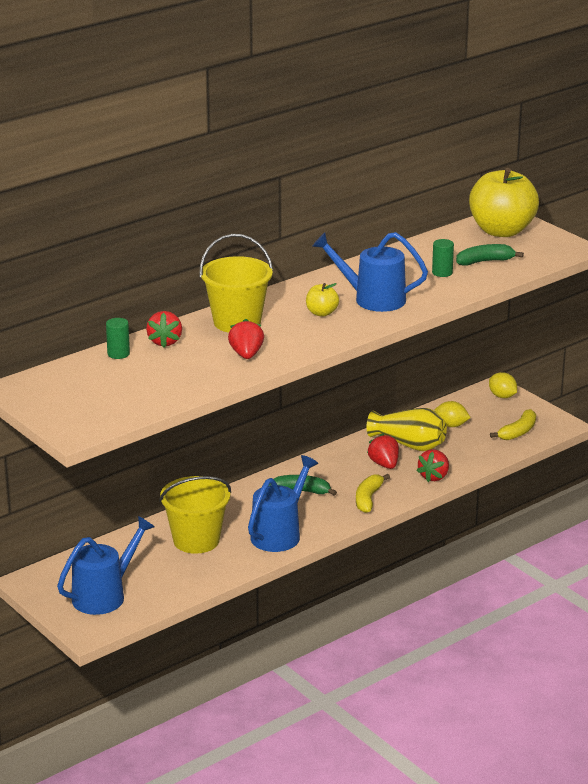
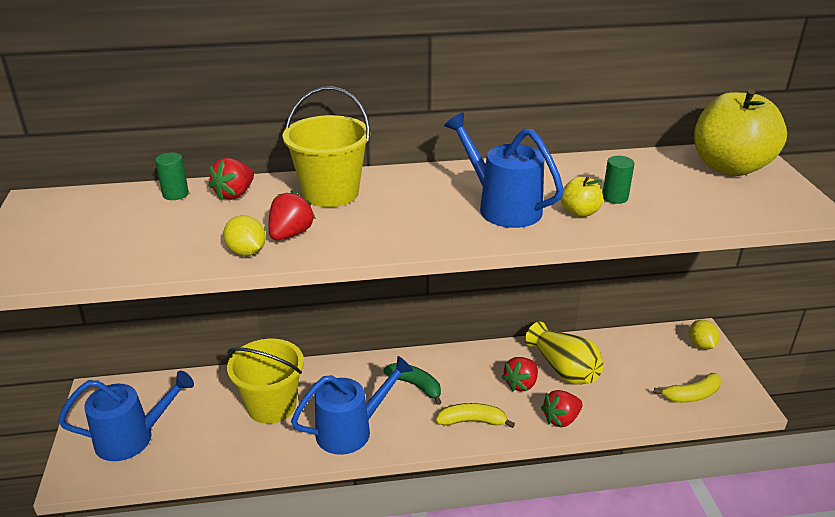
camera: 30 degrees right, 5 degrees up
(321, 313) = (429, 208): yellow apple -> yellow apple (579, 212)
(368, 499) = (472, 421): yellow banana -> yellow banana turned 45 degrees clockwise
(384, 464) = (521, 384): red strawberry -> red strawberry turned 150 degrees counterclockwise
(451, 425) = (623, 361): yellow lemon -> yellow lemon (247, 252)
(485, 261) = (679, 197): green banana -> none

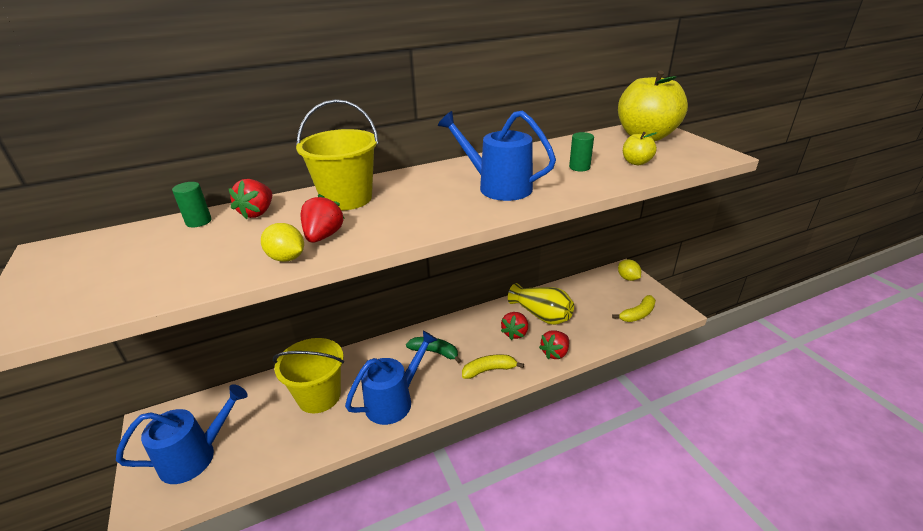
camera: 15 degrees left, 0 degrees up
(579, 212) = (560, 181): yellow apple -> yellow apple (636, 162)

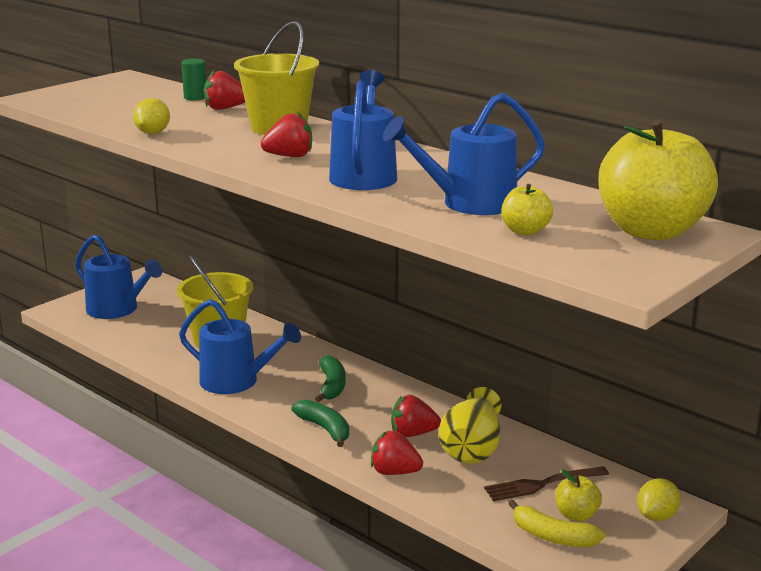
camera: 65 degrees right, 10 degrees down
(323, 236) = (197, 135): red strawberry -> red strawberry (289, 156)
(489, 370) = (325, 429): yellow banana -> green banana
(579, 167) = (469, 203): green cylinder -> blue watering can
(588, 302) = (541, 484): none -> brown fork
(620, 301) = (576, 515): none -> yellow apple

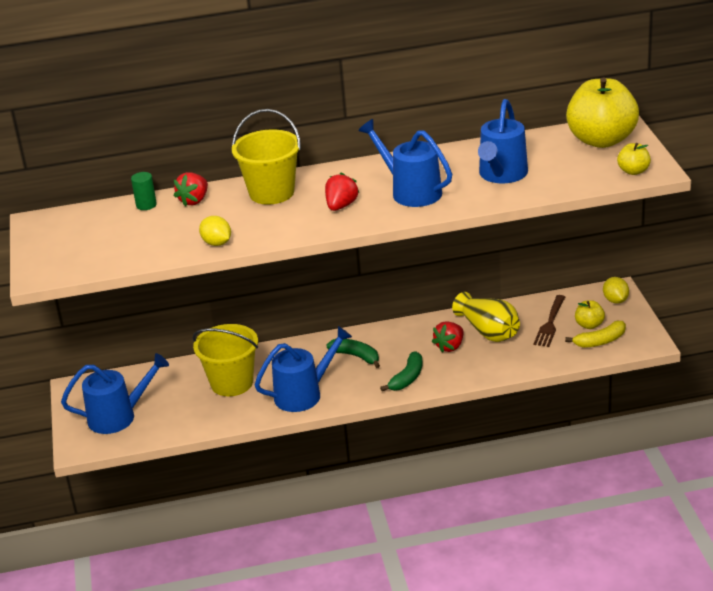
camera: 50 degrees left, 10 degrees up
(325, 429) = (407, 378): green banana -> green banana turned 120 degrees clockwise
(394, 472) = (484, 370): red strawberry -> none
(525, 231) = (562, 174): yellow apple -> yellow apple (633, 171)

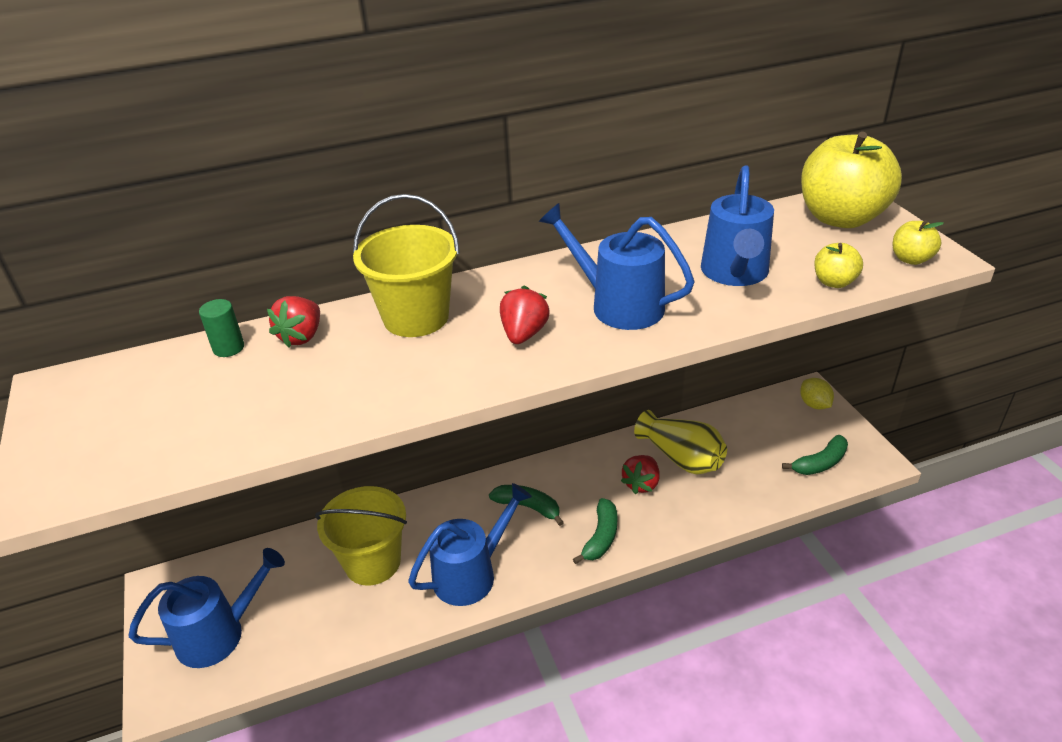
camera: 10 degrees left, 5 degrees up
(217, 243) = (344, 411): yellow lemon -> none
(550, 323) = (751, 441): brown fork -> none
(589, 325) = (798, 440): yellow apple -> yellow apple (834, 282)
(600, 341) = (820, 463): yellow banana -> green banana

